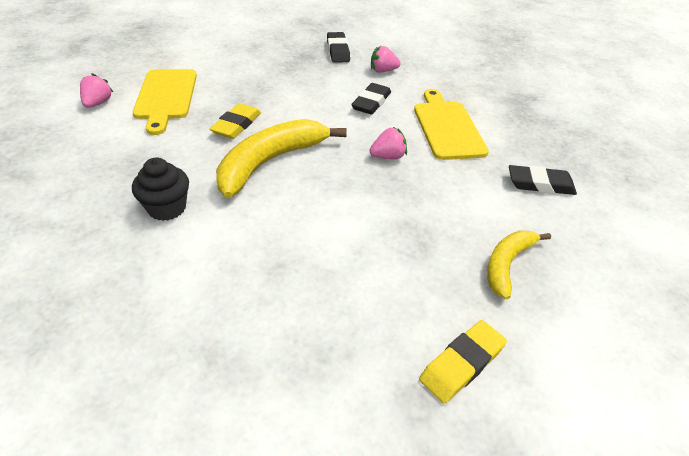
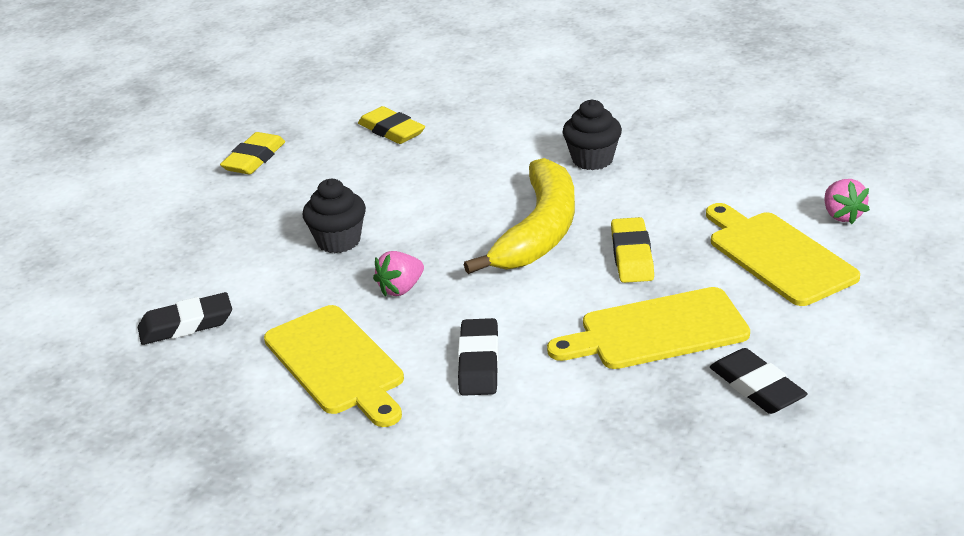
camera: 160 degrees right, 10 degrees down
(272, 86) = (657, 331): none -> yellow cutting board
(294, 339) = (391, 131): none -> yellow eraser
(338, 51) = (631, 460): black eraser -> black eraser (757, 387)
(383, 71) = (506, 442): pink strawberry -> none
(413, 211) = (338, 241): none -> black cupcake
(507, 264) = (223, 230): yellow banana -> none

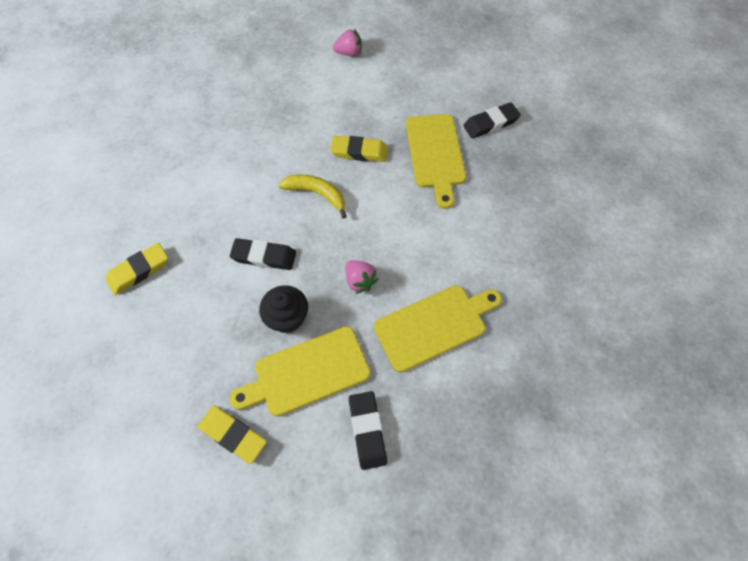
camera: 85 degrees left, 30 degrees up
(254, 159) = (135, 380): yellow eraser -> yellow eraser (233, 434)
(479, 363) = (448, 244): black eraser -> black eraser (264, 256)
(539, 231) = (317, 194): yellow banana -> yellow banana, size x0.58
(592, 159) = (240, 152): black cupcake -> none
(777, 256) = (379, 88): yellow cutting board -> yellow cutting board (307, 373)

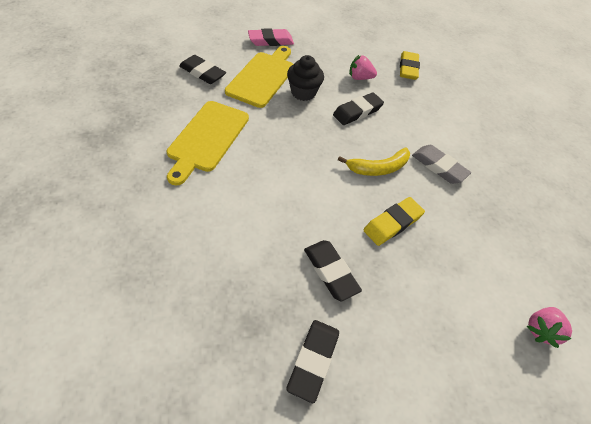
camera: 130 degrees right, 10 degrees down
(233, 434) = (270, 41): yellow eraser -> pink eraser
(268, 162) = (439, 167): none -> grey eraser
(360, 281) = (283, 134): pink strawberry -> pink strawberry (360, 78)
(435, 154) = (330, 271): yellow cutting board -> black eraser

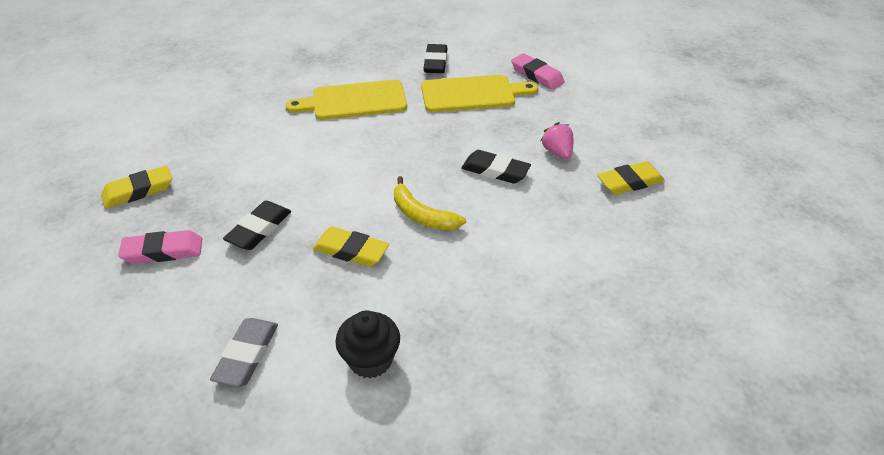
camera: 65 degrees right, 10 degrees down
(200, 355) = (138, 191): none -> yellow eraser
(303, 92) = (481, 125): black cupcake -> black cupcake (370, 360)
(313, 360) = (163, 251): black eraser -> pink eraser
(439, 167) = (473, 262): grey eraser -> grey eraser (247, 355)
(540, 329) = (291, 417): pink strawberry -> none

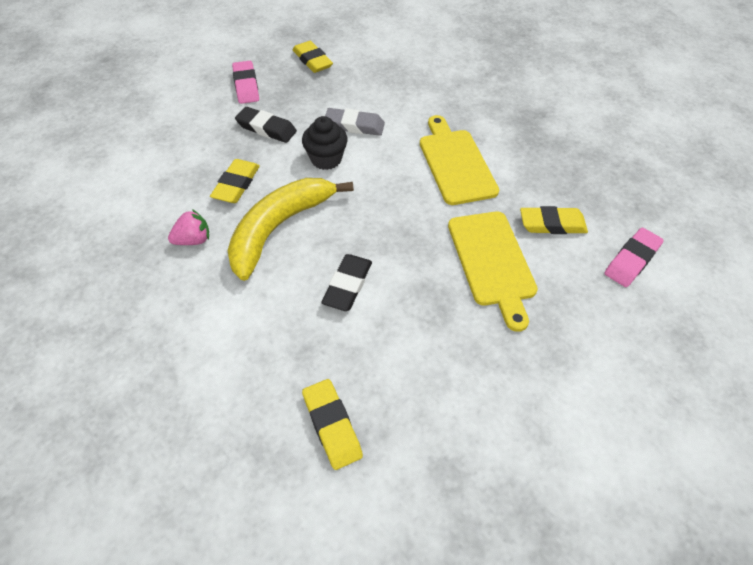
camera: 85 degrees right, 10 degrees up
(247, 355) = (140, 143): grey eraser -> grey eraser (354, 126)
(370, 360) = (119, 208): black cupcake -> black cupcake (326, 159)
(422, 215) = (279, 228): yellow banana -> yellow banana, size x1.72
(435, 62) = (552, 224): black eraser -> yellow eraser
(537, 75) = (554, 331): pink eraser -> pink eraser (631, 260)
(557, 152) = (386, 347): pink strawberry -> pink strawberry (193, 240)

